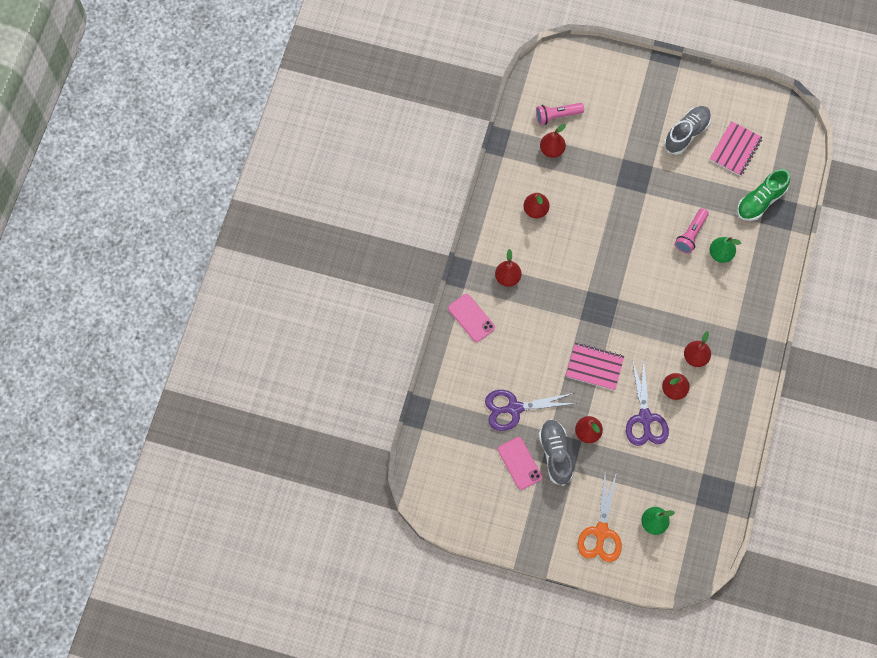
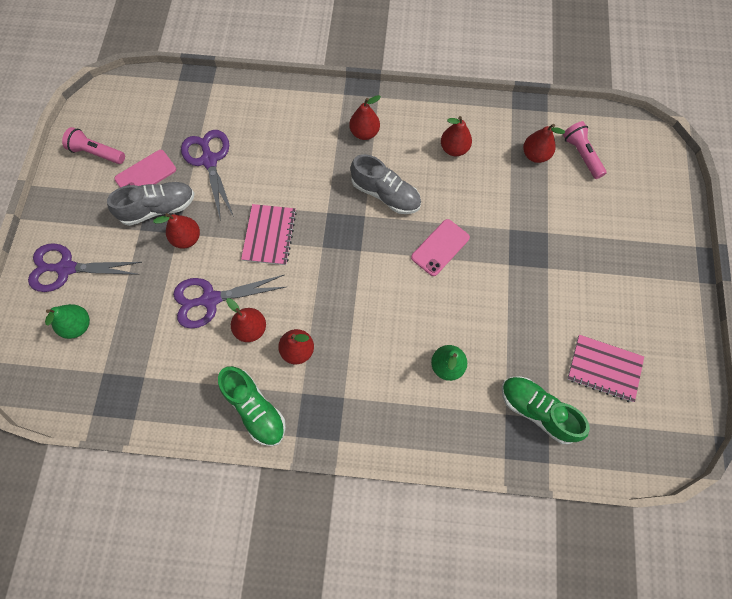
camera: 80 degrees right, 0 degrees up
(471, 318) = (310, 105): pink phone -> pink phone (440, 247)
(601, 532) = (66, 268): orange scissors -> purple scissors
(686, 134) = (606, 303): grey shoe -> grey shoe (385, 194)
(691, 234) = (465, 325): pink flashlight -> pink flashlight (97, 153)
(737, 393) = (255, 409): none -> green shoe

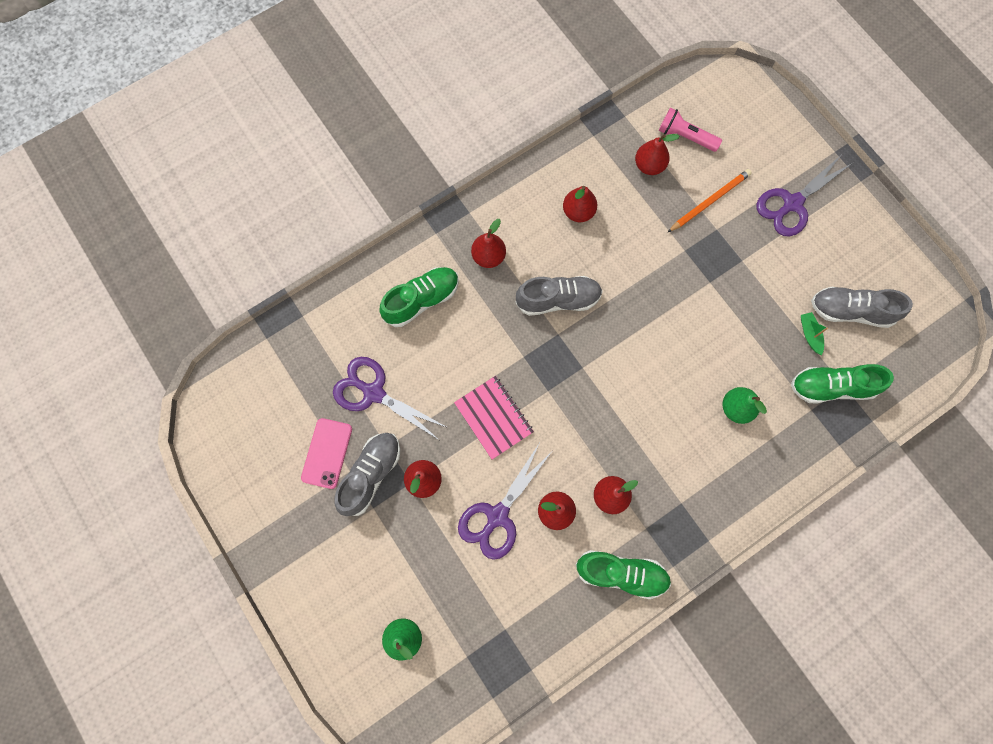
camera: 40 degrees left, 5 degrees up
(66, 268) = (341, 598): purple scissors -> purple scissors (792, 204)
(97, 153) = (259, 471): pink flashlight -> none
(294, 127) = (421, 300): none -> green shoe
(440, 247) = (644, 311): pink phone -> none
(554, 359) = (809, 334): none -> green boat
(560, 210) = (710, 201): none -> orange pencil
(604, 368) = (850, 311): pink notebook -> grey shoe

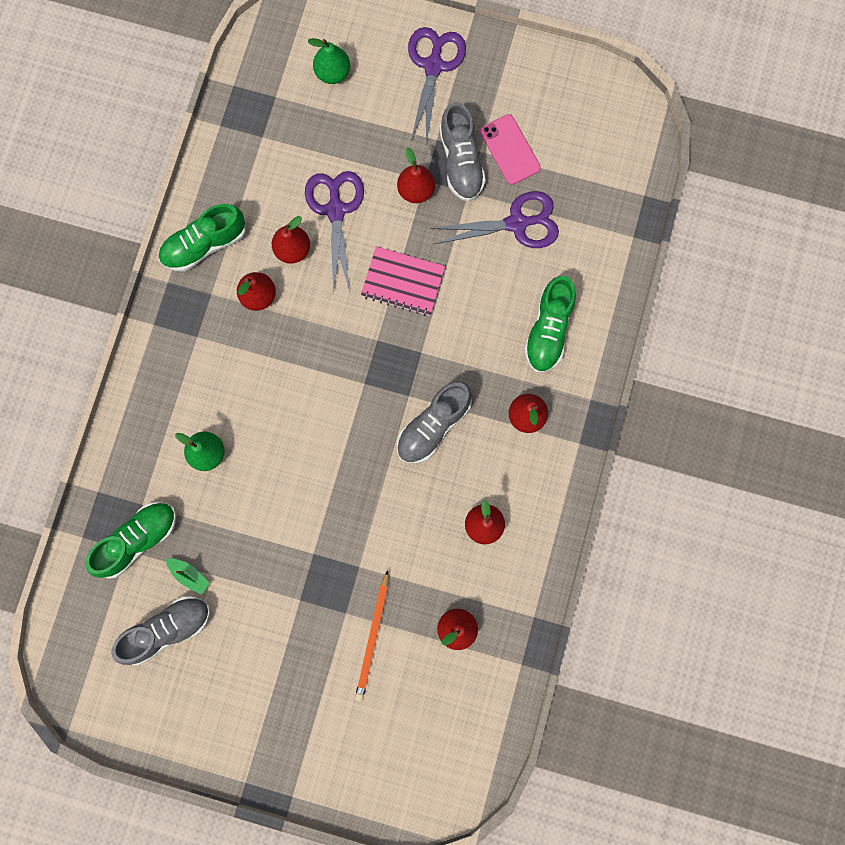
camera: 140 degrees right, 5 degrees up
(685, 137) = (447, 689): pink flashlight -> none
(792, 204) = (294, 700): purple scissors -> purple scissors (433, 66)

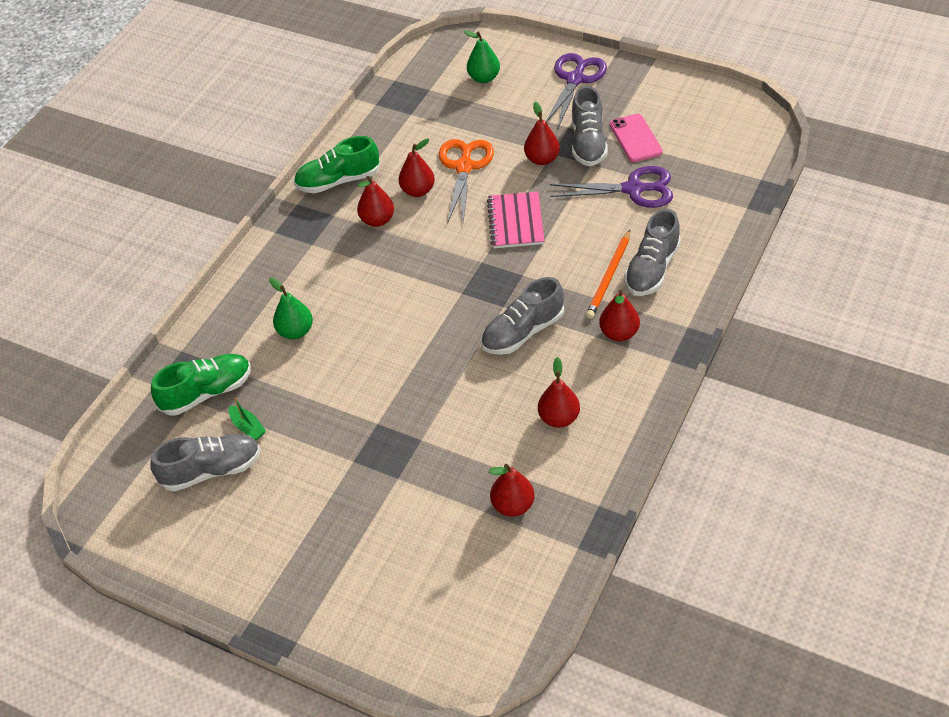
camera: 15 degrees right, 30 degrees down
(336, 210) = (464, 167): purple scissors -> orange scissors
(373, 637) = (421, 503): orange pencil -> orange pencil (609, 277)
(403, 282) = (516, 222): pink notebook -> pink notebook turned 60 degrees clockwise
(548, 330) = (652, 269): green shoe -> grey shoe

